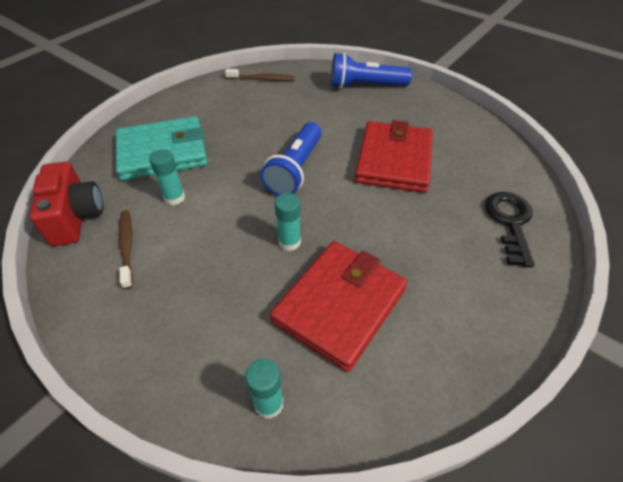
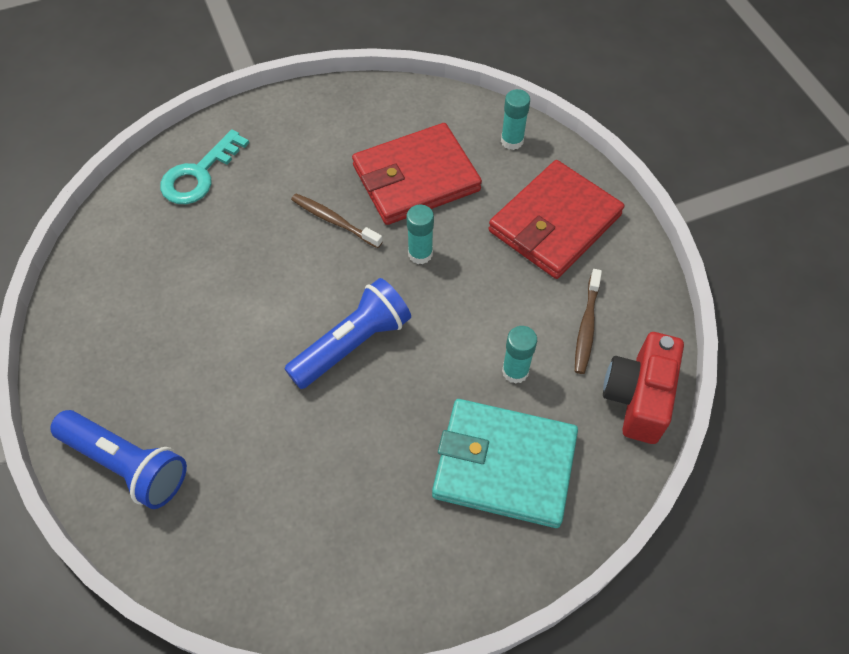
camera: 150 degrees left, 10 degrees up
(262, 79) = (269, 581): brown toothbrush -> brown toothbrush (334, 221)
(394, 160) = (229, 300): red wallet -> red wallet (555, 223)
(510, 222) = (199, 175): black key -> turquoise key

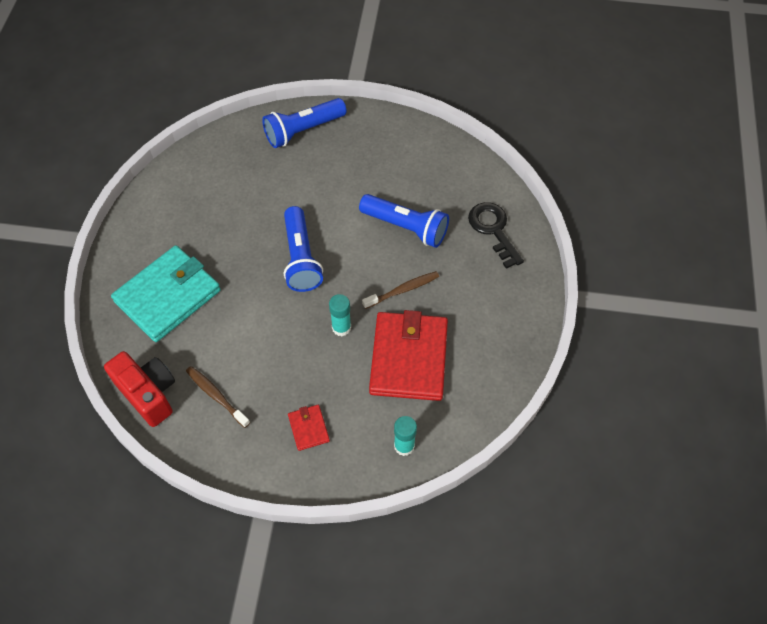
camera: 120 degrees right, 0 degrees up
(199, 175) = (493, 230): turquoise key -> black key
(241, 257) = (406, 227): none -> blue flashlight
(515, 371) = (218, 335): turquoise glue stick -> none
(555, 223) = (308, 428): red wallet -> red wallet, size x0.44

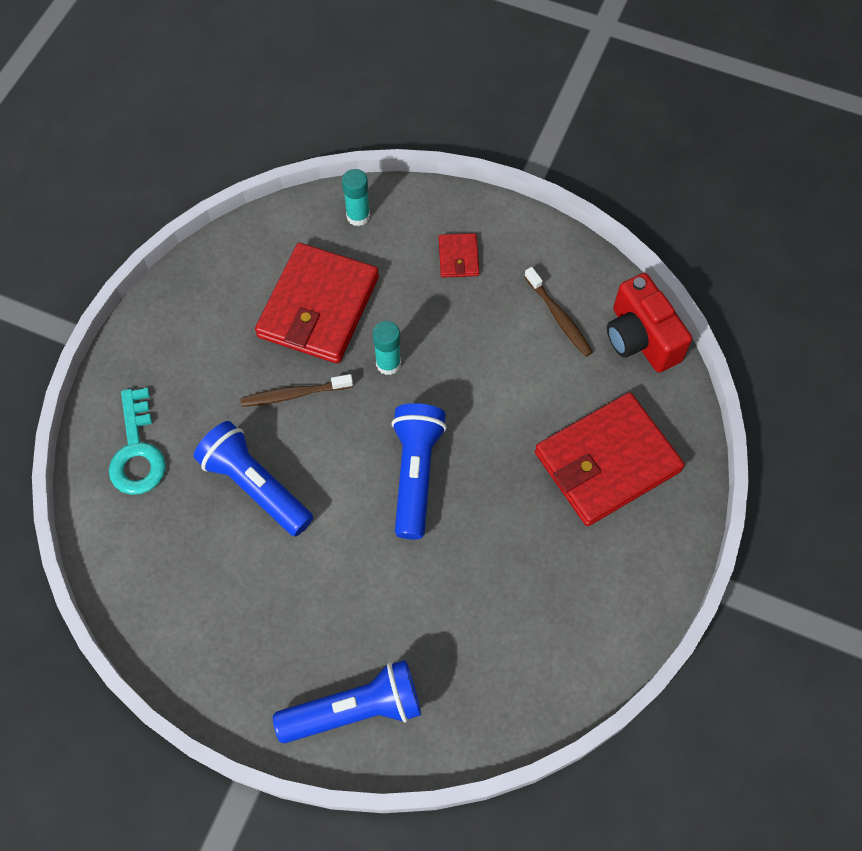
camera: 165 degrees left, 5 degrees up
(167, 296) = (607, 462): turquoise wallet -> red wallet
(493, 230) = (137, 452): black key -> turquoise key

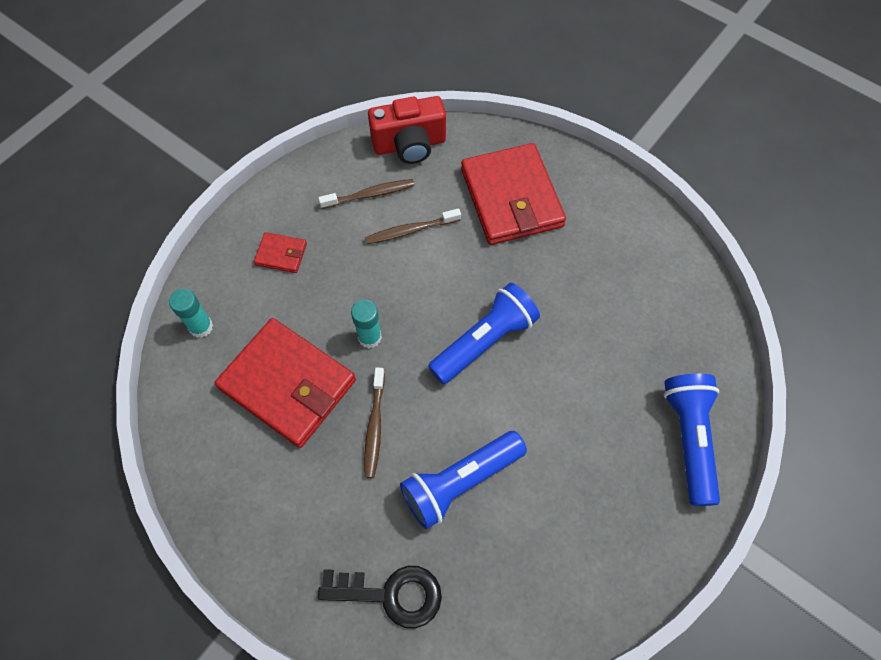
camera: 75 degrees left, 0 degrees up
(137, 452) = (391, 594): turquoise key -> black key
(415, 474) = (484, 341): blue flashlight -> blue flashlight turned 120 degrees clockwise
(527, 369) = (410, 230): none -> brown toothbrush

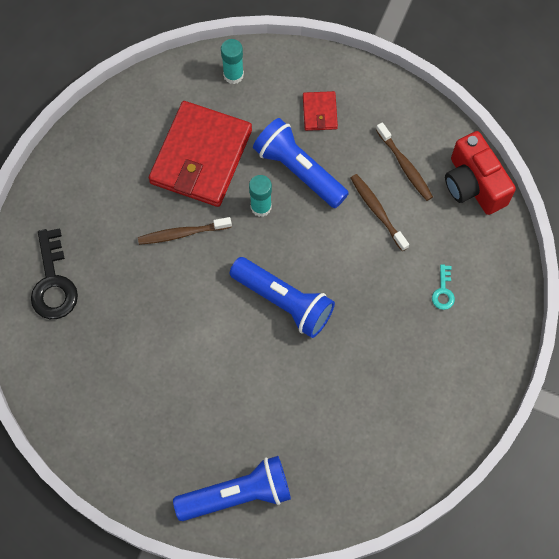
camera: 75 degrees right, 5 degrees up
(460, 482) = (152, 312): blue flashlight -> blue flashlight (298, 170)
(511, 197) = (443, 291): red wallet -> turquoise key

